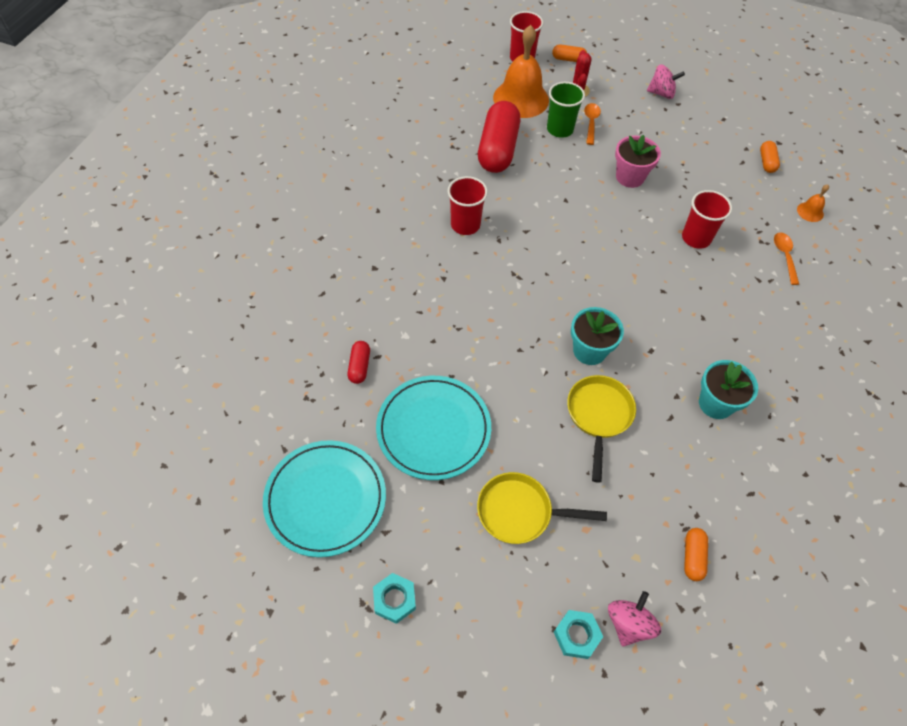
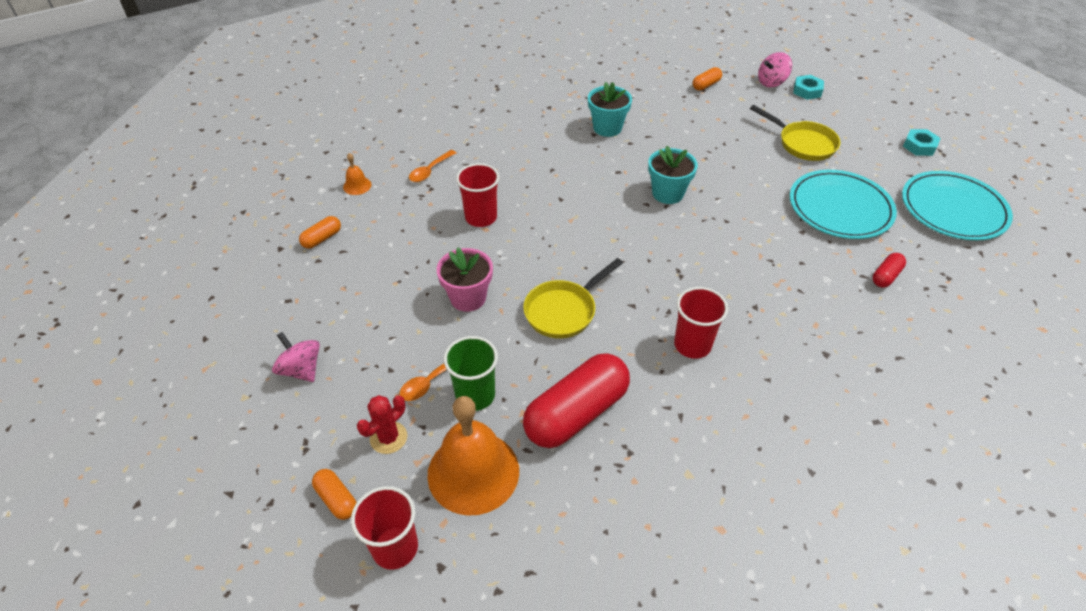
camera: 140 degrees left, 10 degrees down
(598, 416) = (700, 159): yellow pan -> yellow pan (564, 311)

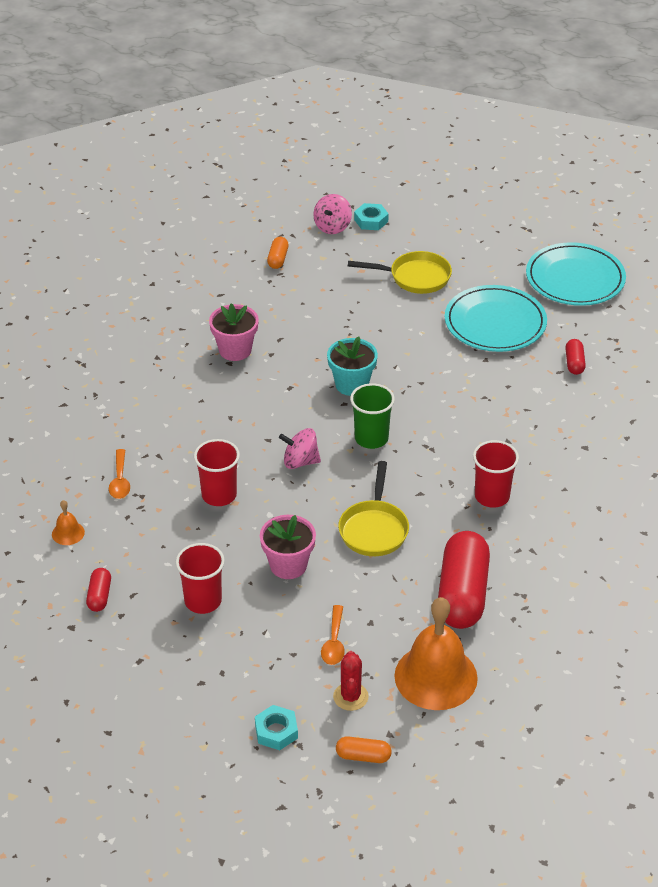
camera: 40 degrees left, 5 degrees down
(301, 369) = (223, 699): pink spinning top -> pink spinning top (300, 461)
(322, 238) = (99, 596): orange capsule -> red capsule
(395, 548) = (438, 753): red cup -> red cup (203, 601)
(475, 395) = (378, 629): green cup -> green cup (371, 438)
(607, 128) = (235, 350): turquoise flower pot -> pink flower pot
(919, 146) = (506, 232): turquoise nut -> turquoise nut (276, 731)

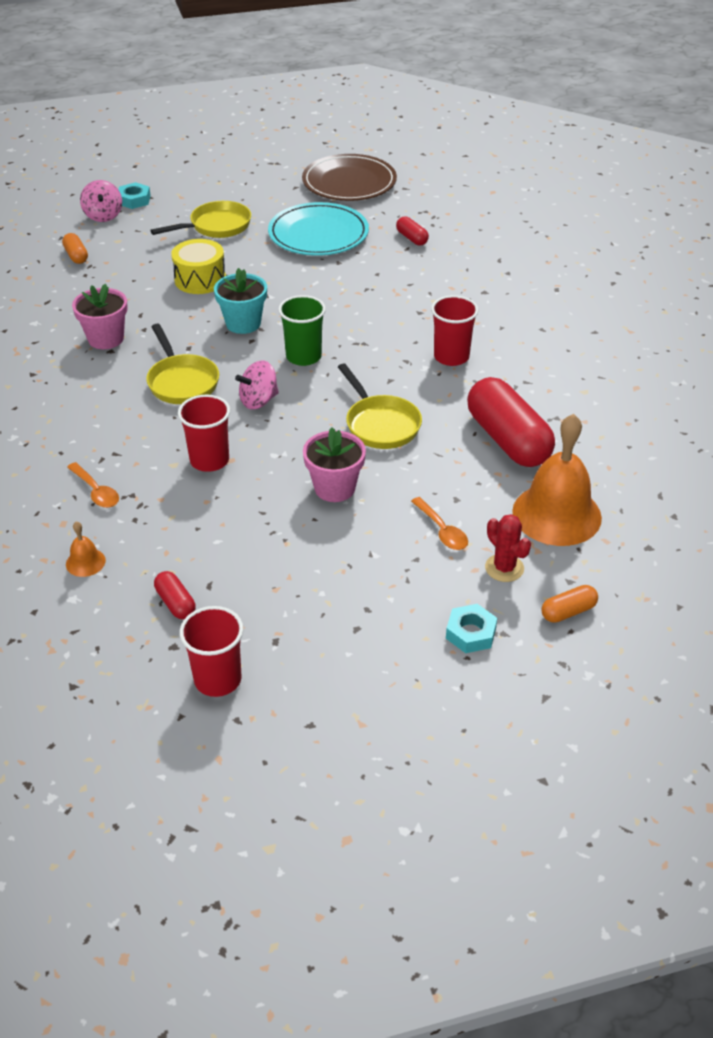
camera: 35 degrees left, 0 degrees up
(203, 601) = (285, 556): red cup -> red cup (218, 679)
(258, 416) = (182, 382): none -> yellow pan
(355, 326) = (200, 279): none -> yellow drum
(575, 279) = (349, 182): turquoise plate -> brown plate

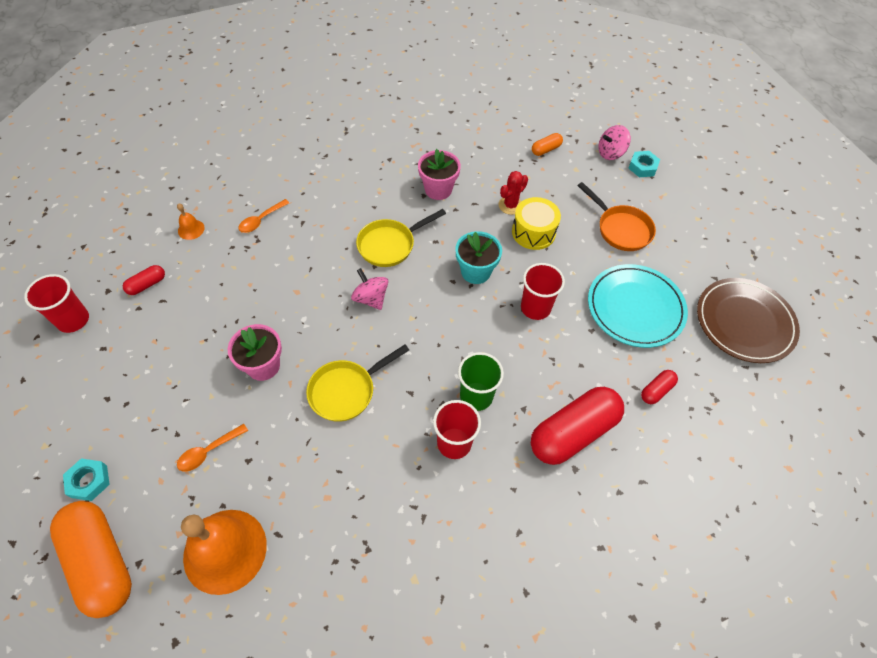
camera: 80 degrees right, 15 degrees up
(209, 460) = (295, 278): red cup -> red cup (535, 308)
(216, 226) = (620, 229): yellow pan -> orange pan
(303, 356) = (435, 321): green cup -> green cup (476, 396)
(504, 568) = (159, 505): red cactus -> red cactus (510, 205)
(508, 439) = (330, 502): red capsule -> red capsule (573, 432)
(568, 611) = (101, 561): orange capsule -> orange capsule, size x2.23

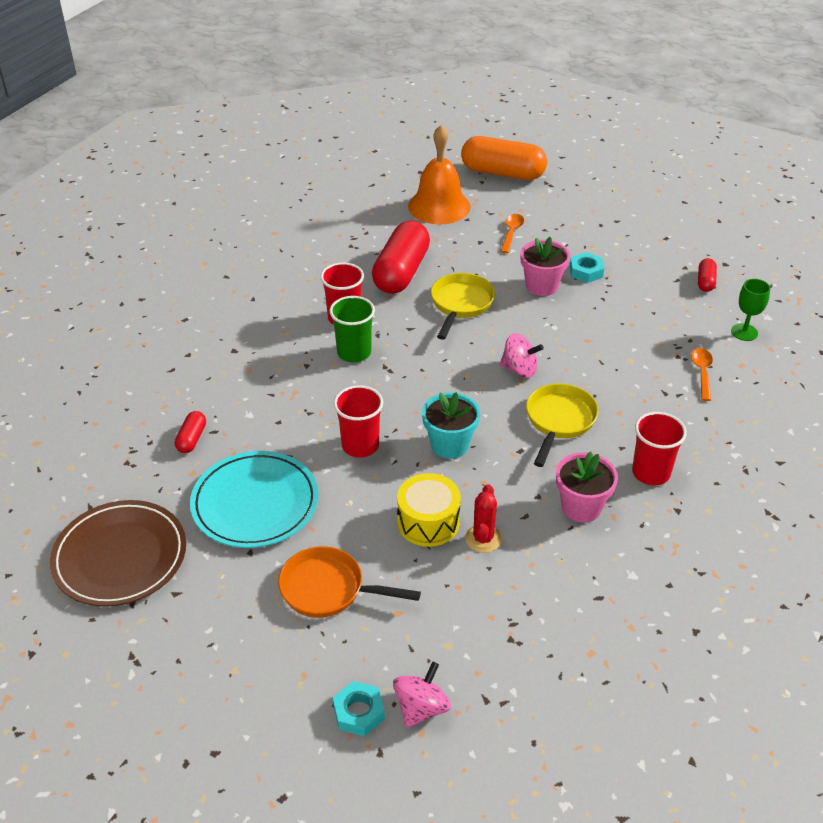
camera: 145 degrees right, 15 degrees down
(73, 320) = (714, 239): red cup -> red cup (651, 473)
(89, 481) = (562, 190): turquoise nut -> turquoise nut (586, 271)
(191, 229) = (744, 332): orange bell -> green goblet
(546, 149) = (513, 652): orange capsule -> none
(573, 432) = (251, 371): red capsule -> red capsule (401, 272)

